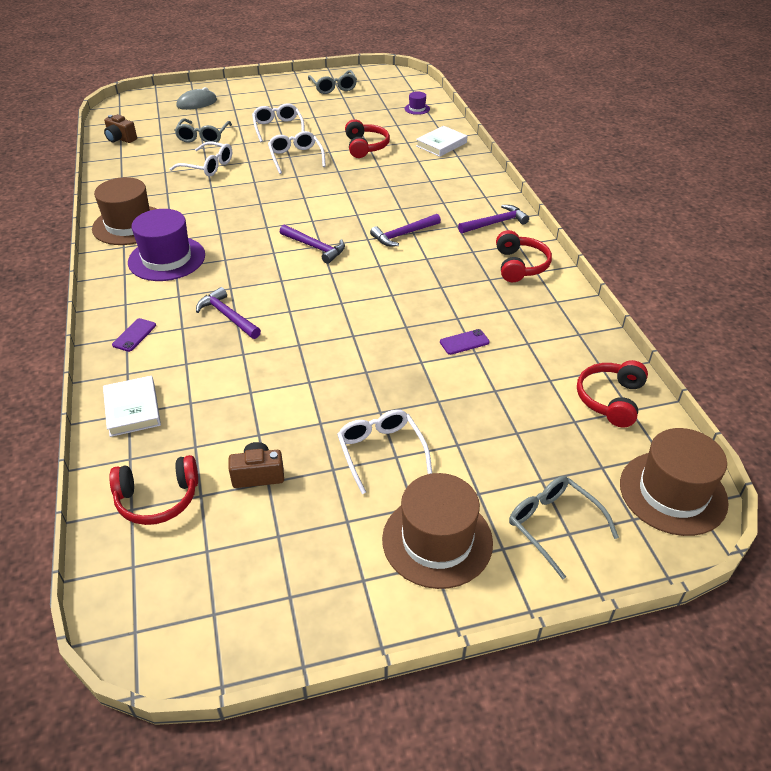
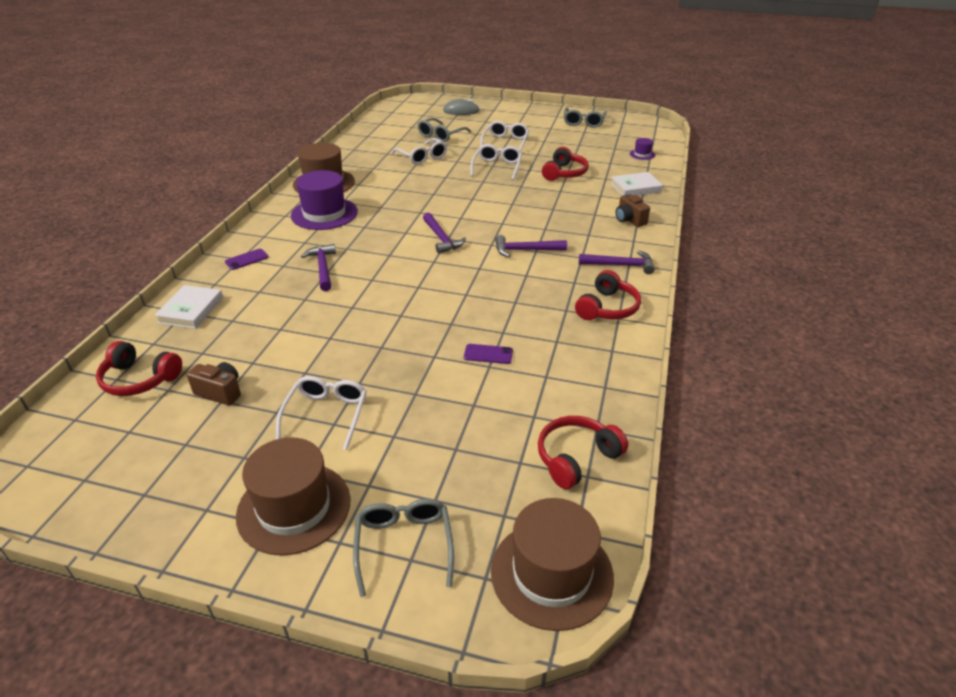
camera: 30 degrees right, 5 degrees down
(120, 139) = (380, 123): brown camera -> brown camera (629, 220)

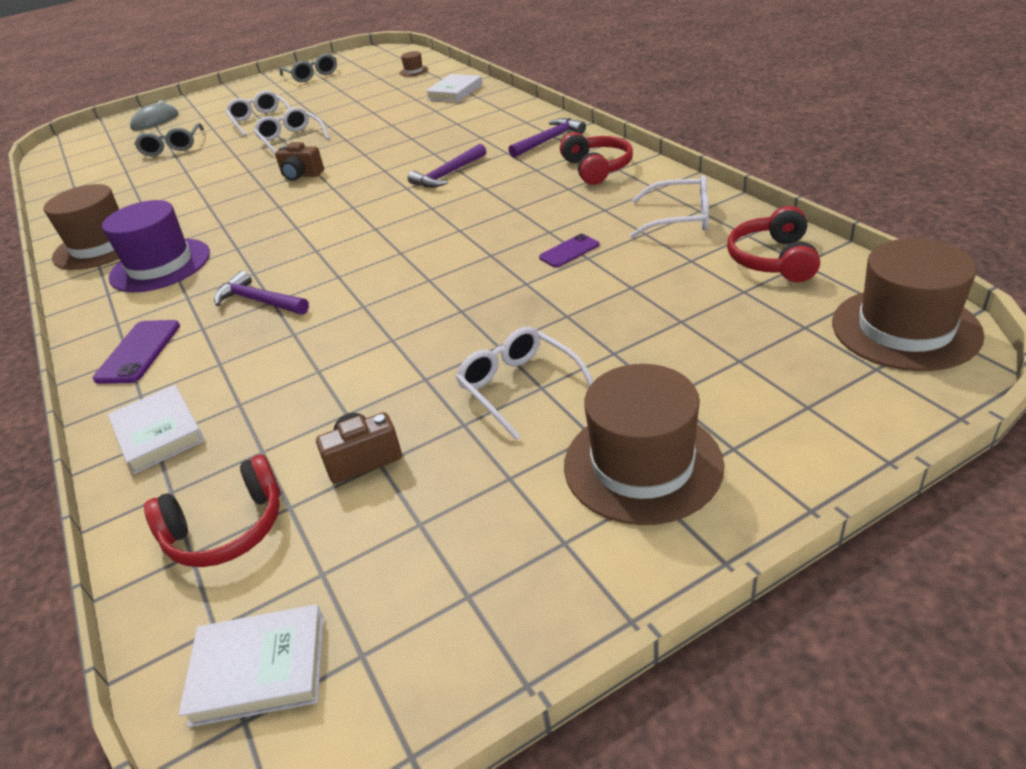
camera: 40 degrees left, 0 degrees up
(58, 450) = (259, 669): none -> white book
(246, 259) = (138, 352): purple phone -> purple phone, size x1.55
(404, 545) = (783, 404): grey glasses -> none
(422, 157) = (186, 170): white glasses -> white glasses (679, 218)
(441, 238) = (346, 210): purple hammer -> none
(564, 173) = (369, 113): red headphones -> none
(629, 220) = (494, 112): brown camera -> brown camera (301, 175)
(642, 154) = (414, 71): purple hat -> brown hat

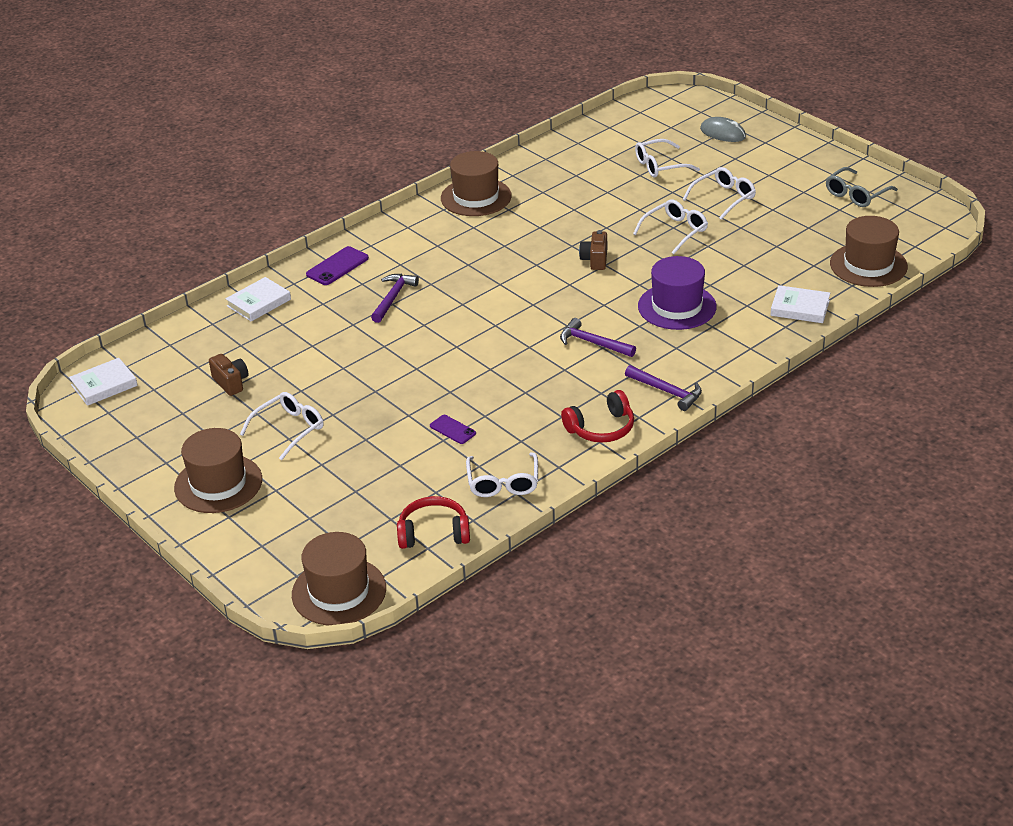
camera: 75 degrees right, 0 degrees up
(138, 352) = (337, 266): purple phone -> purple phone turned 45 degrees counterclockwise
(160, 265) = (444, 236): purple hat -> purple hat (677, 306)
(172, 147) = (660, 166): grey glasses -> white glasses
(227, 529) = (185, 350): red headphones -> none
(259, 669) = (104, 385): white book -> white book turned 75 degrees clockwise
(414, 71) = (868, 265): brown hat -> brown hat, size x2.24

